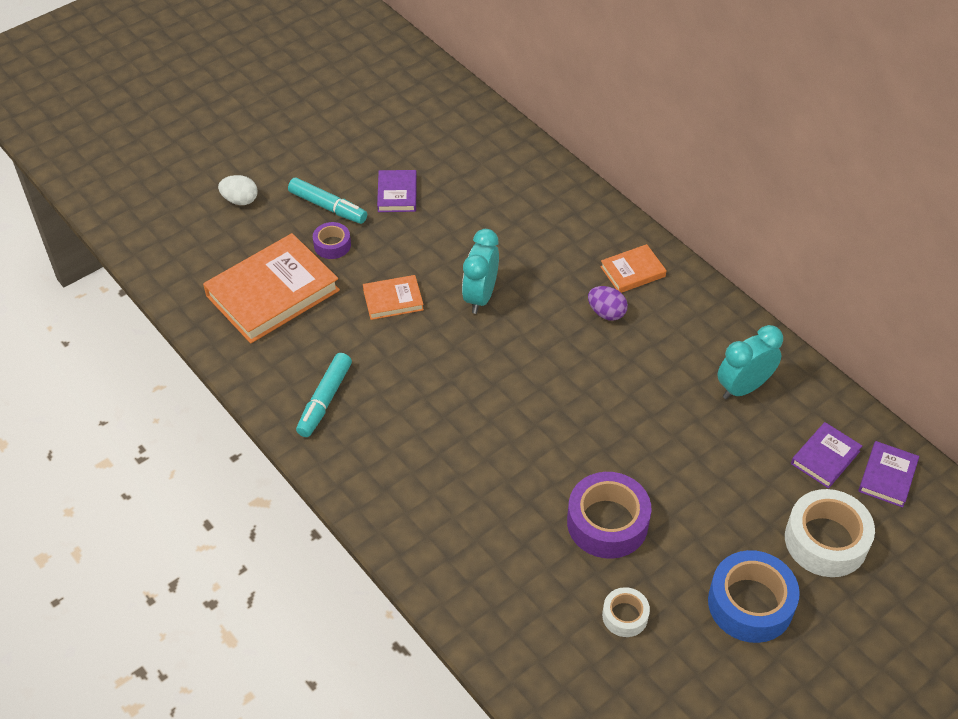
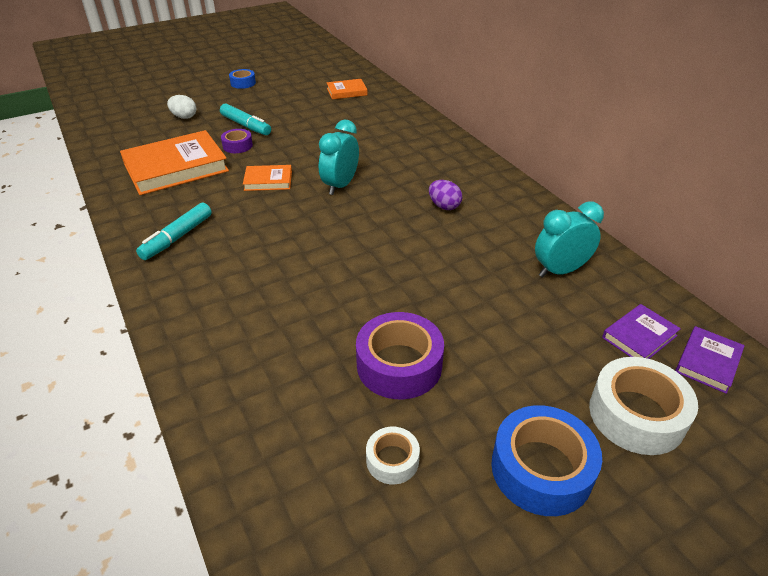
camera: 10 degrees right, 10 degrees down
(289, 122) = (243, 83): none -> blue tape
(397, 194) = (301, 123): purple book -> none
(632, 271) = (474, 183): orange book -> orange book (347, 92)

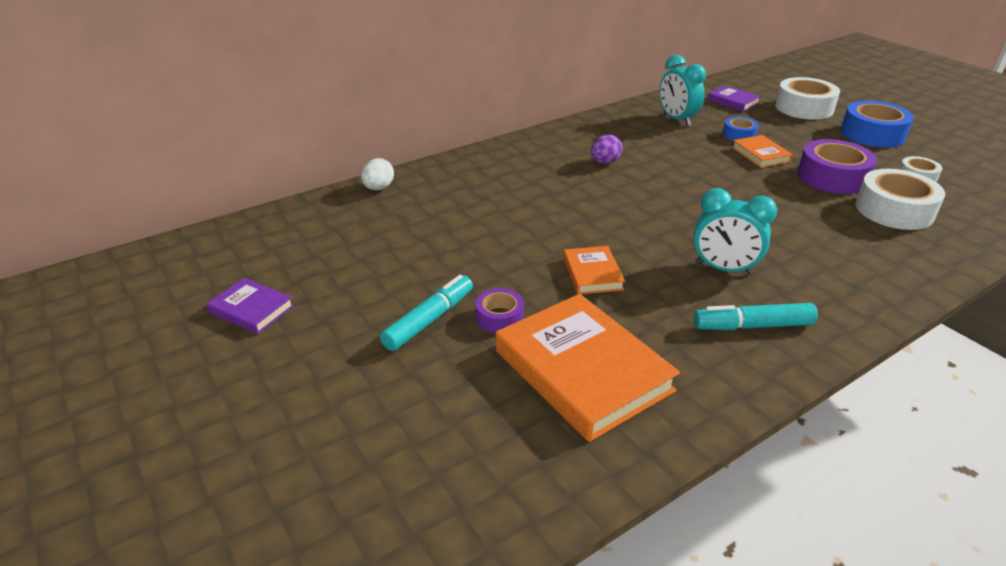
camera: 95 degrees left, 5 degrees down
(177, 237) = (752, 326): turquoise marker -> turquoise marker turned 150 degrees clockwise
(184, 117) = (391, 407): white egg -> white egg (378, 188)
(243, 83) = (240, 355): blue tape -> blue tape (739, 135)
(311, 392) = (894, 210): none -> white tape
(340, 185) = (586, 220): turquoise clock -> turquoise clock (723, 269)
(347, 92) = (312, 236): orange book -> orange book (760, 154)
(708, 362) = (741, 87): purple book -> purple book (251, 309)

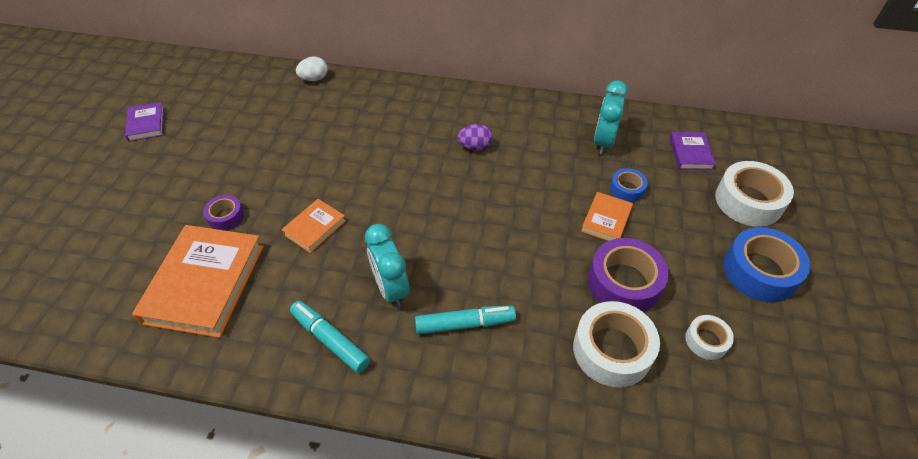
camera: 45 degrees right, 15 degrees up
(429, 320) = (196, 191): turquoise marker -> turquoise marker (464, 324)

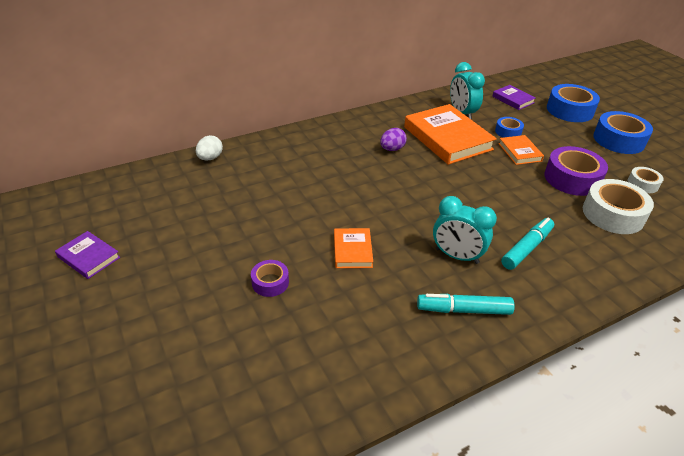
camera: 40 degrees left, 10 degrees down
(205, 283) = (320, 336): orange book -> orange book (447, 138)
(748, 201) = (569, 110): white tape -> blue tape

